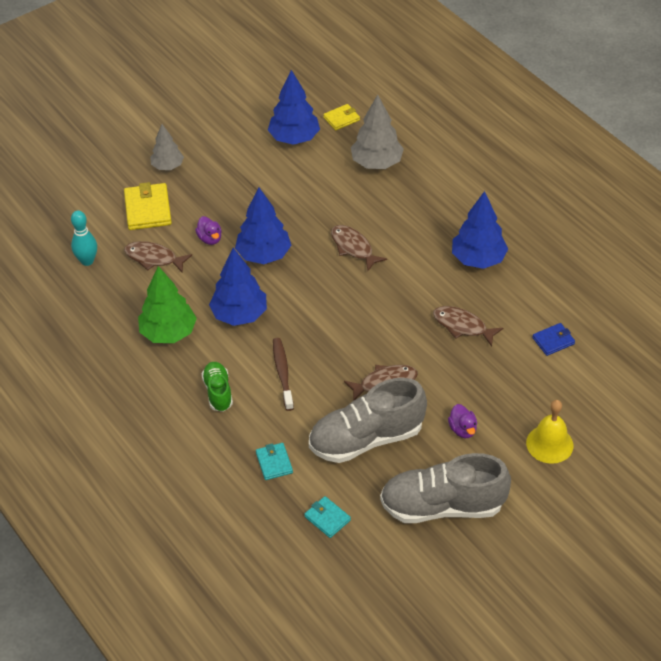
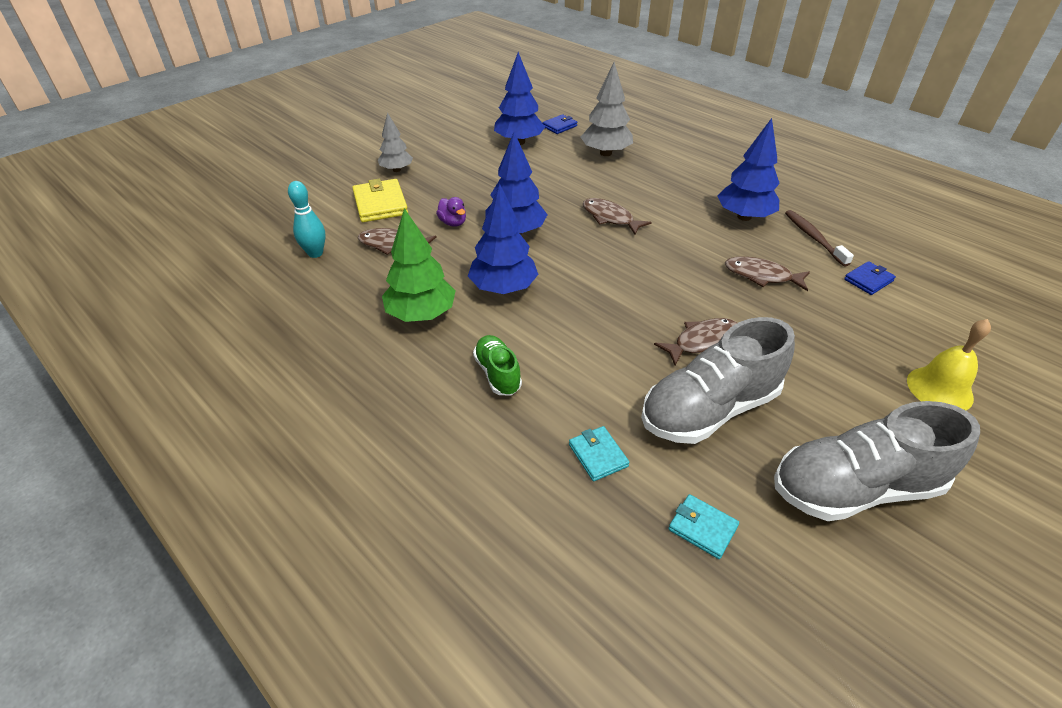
camera: 10 degrees left, 5 degrees down
(283, 373) = (574, 344): brown toothbrush -> brown toothbrush (814, 238)
(341, 119) = (559, 126): yellow wallet -> blue wallet
(462, 429) = (824, 384): purple duck -> none

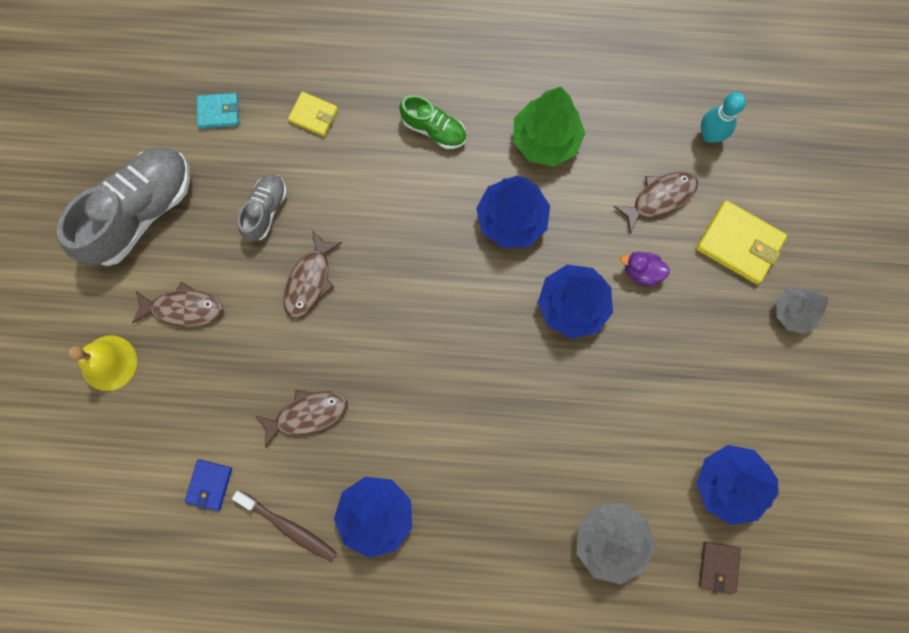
camera: 140 degrees right, 35 degrees up
(559, 126) = (718, 566): blue wallet -> brown wallet
(598, 455) = (313, 115): turquoise wallet -> yellow wallet
(610, 218) = (504, 402): brown fish -> brown fish (183, 308)
(709, 409) = (265, 210): grey shoe -> grey shoe, size x0.51

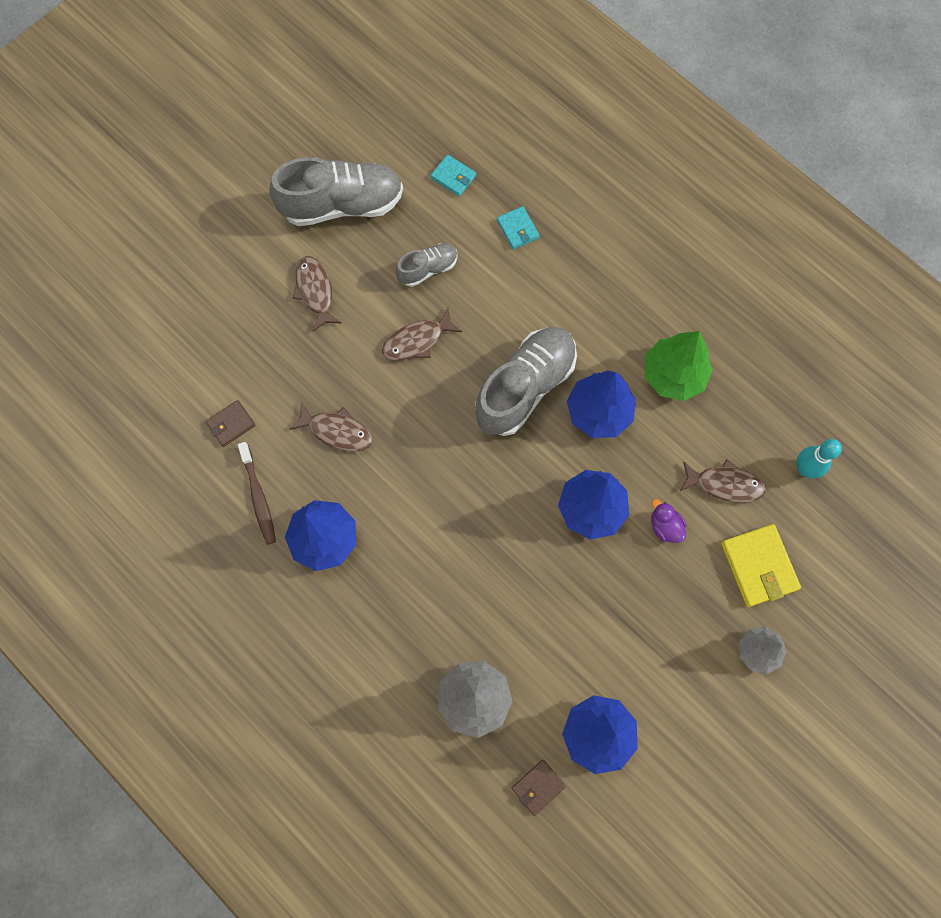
camera: 40 degrees right, 5 degrees down
(108, 363) = (235, 289): yellow bell -> none
(183, 308) = (315, 291): brown fish -> brown fish turned 150 degrees counterclockwise
(209, 485) = (231, 424): blue wallet -> brown wallet
(313, 115) = (517, 229): yellow wallet -> turquoise wallet
(434, 129) = (596, 304): green shoe -> none
(434, 247) = (525, 387): none -> grey shoe

